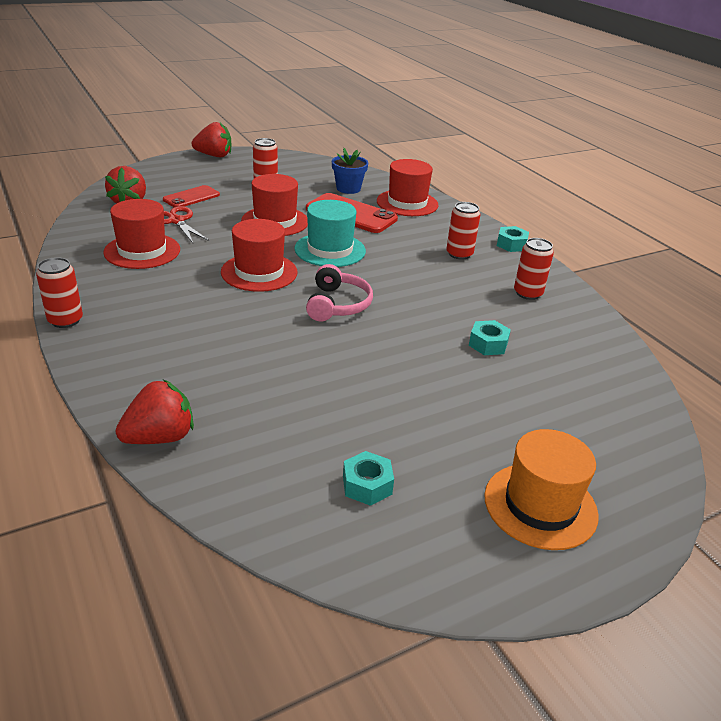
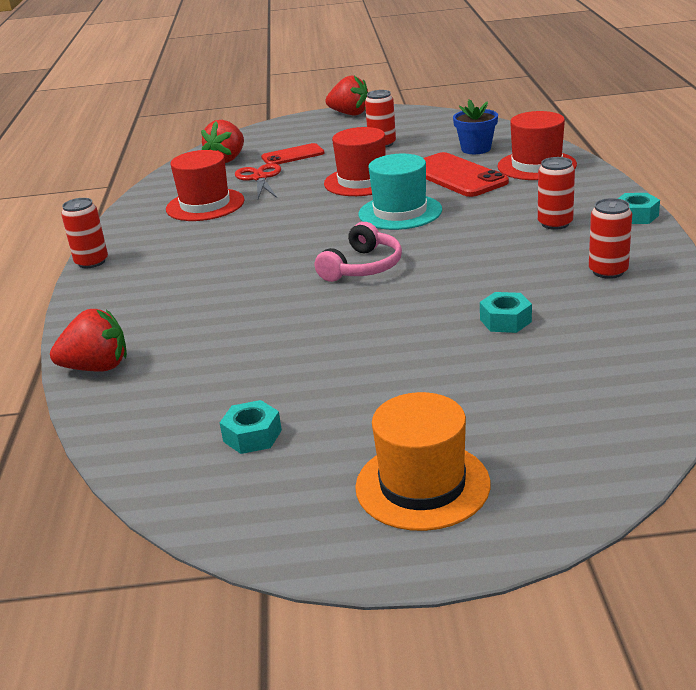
camera: 30 degrees right, 5 degrees down
(259, 272) = (305, 230): red hat -> none

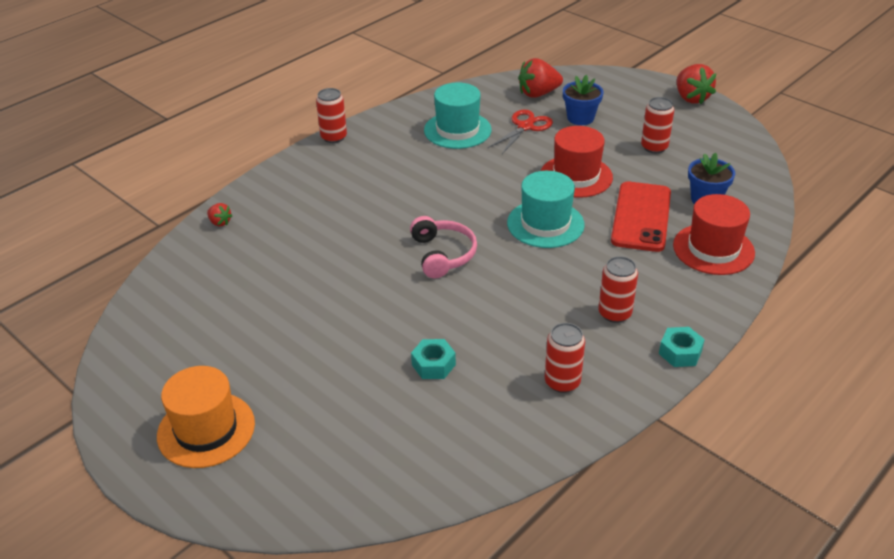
camera: 45 degrees right, 10 degrees up
(97, 367) = (220, 222): red strawberry -> red strawberry, size x0.51
(205, 205) = (457, 130): red hat -> turquoise hat
(252, 436) = (201, 329): turquoise nut -> none
(293, 155) = (580, 118): red phone -> blue flower pot
(363, 267) = (443, 254): pink headphones -> pink headphones turned 90 degrees counterclockwise

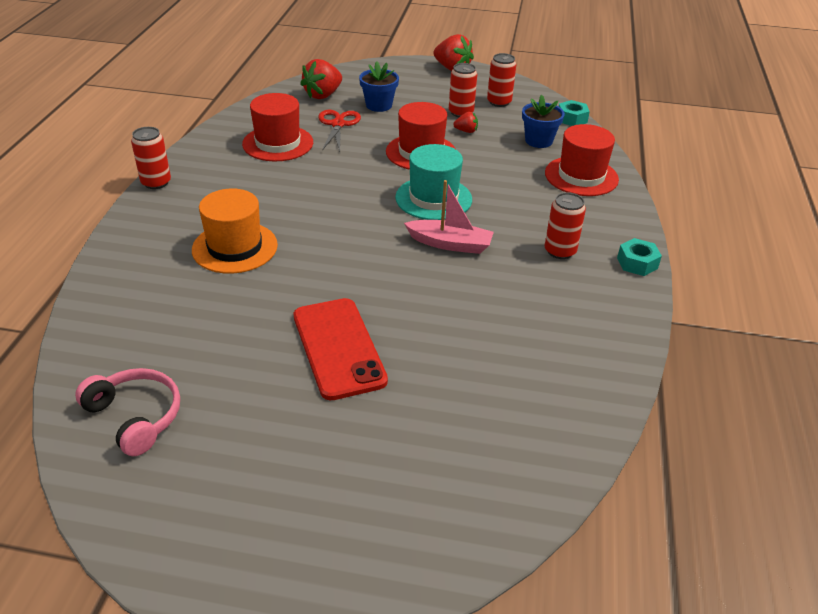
camera: 35 degrees left, 0 degrees up
(206, 429) = (286, 520): orange hat -> orange hat (235, 247)
(220, 222) = (101, 302): red strawberry -> red strawberry (466, 131)
(433, 364) = (455, 354): turquoise nut -> turquoise nut (572, 119)
(443, 254) = (369, 254): pink headphones -> pink headphones (136, 416)
(457, 130) = (278, 143): turquoise hat -> red hat
(520, 270) = (450, 244): none -> pink boat
(562, 382) = (575, 323): red can -> red can (499, 102)
(641, 217) = (504, 169): red phone -> red phone (338, 348)

